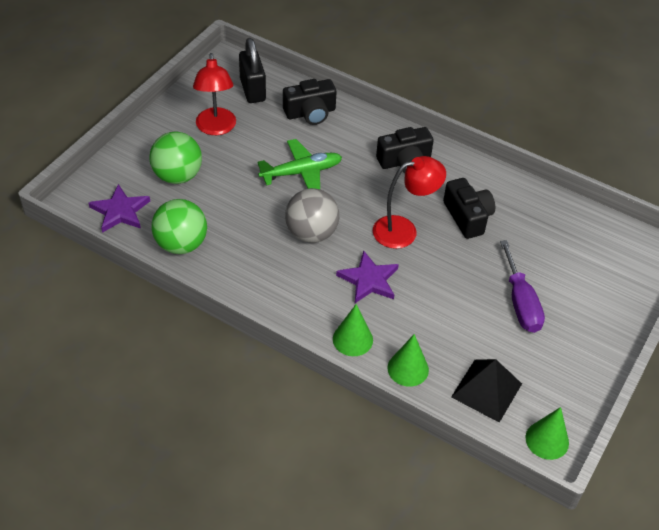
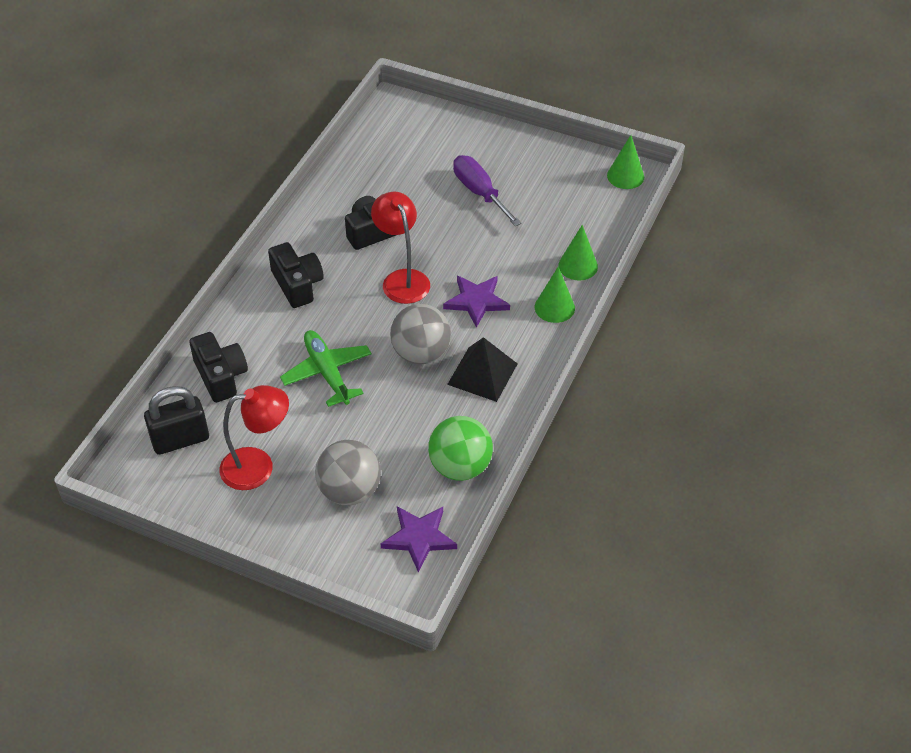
camera: 95 degrees left, 0 degrees up
(177, 176) = (349, 491): green ball -> grey ball
(486, 390) = (586, 213): black pyramid -> black pyramid (482, 374)
(520, 302) = (479, 192): purple screwdriver -> purple screwdriver turned 105 degrees counterclockwise

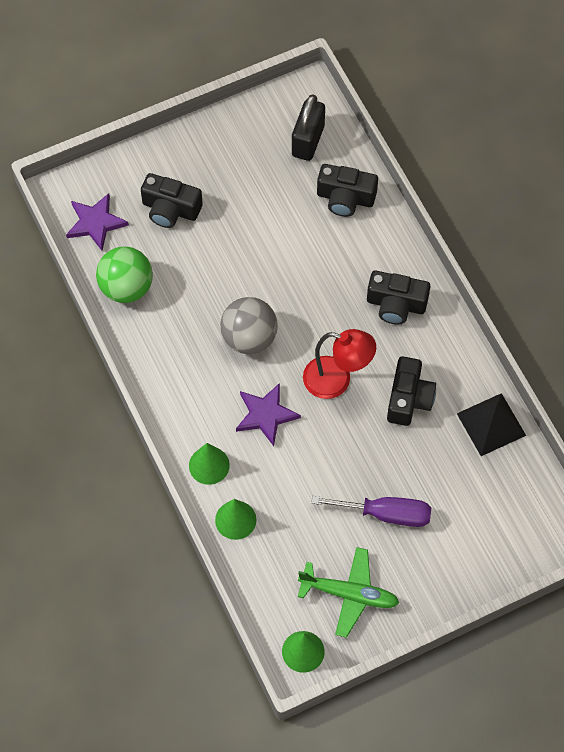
camera: 130 degrees right, 15 degrees up
(258, 466) = (241, 171): red lamp -> none
(327, 373) = (287, 265): green plane -> green plane (349, 594)
(349, 491) = (170, 209): grey ball -> black camera
(482, 374) = (192, 363): black pyramid -> black pyramid (491, 424)

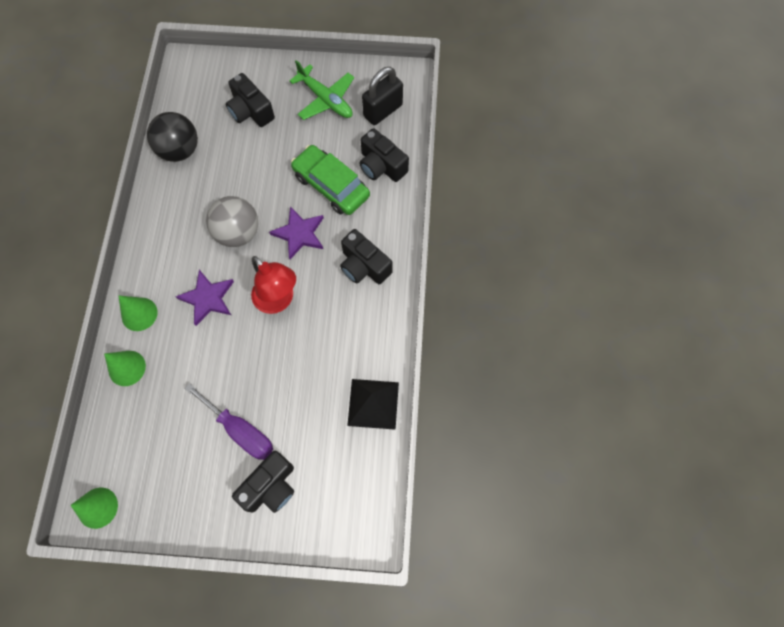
camera: 30 degrees right, 5 degrees up
(95, 223) = (193, 95): purple star -> purple star (299, 234)
(126, 287) = (180, 150): green ball -> black ball
(309, 243) = (331, 186): none -> green car
(349, 594) = (166, 481): green plane -> green plane (325, 99)
(409, 399) = (323, 346): black camera -> black camera (270, 486)

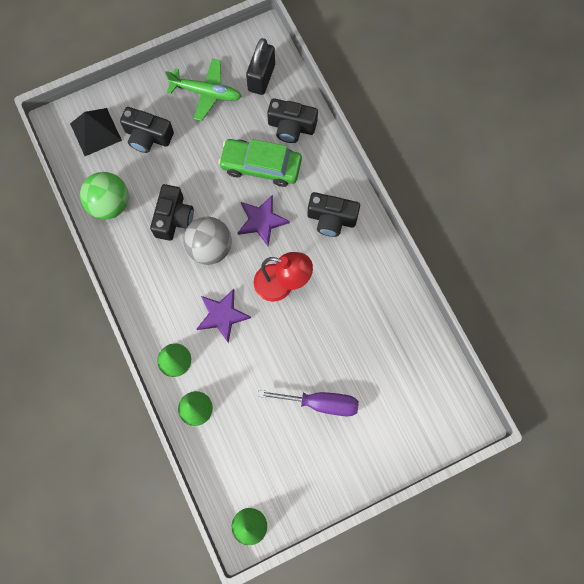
camera: 30 degrees left, 5 degrees up
(180, 150) = (110, 204): black ball -> green ball
(270, 486) = (372, 431): black camera -> black camera (173, 218)
(373, 404) = (409, 324): black pyramid -> black pyramid (95, 132)

